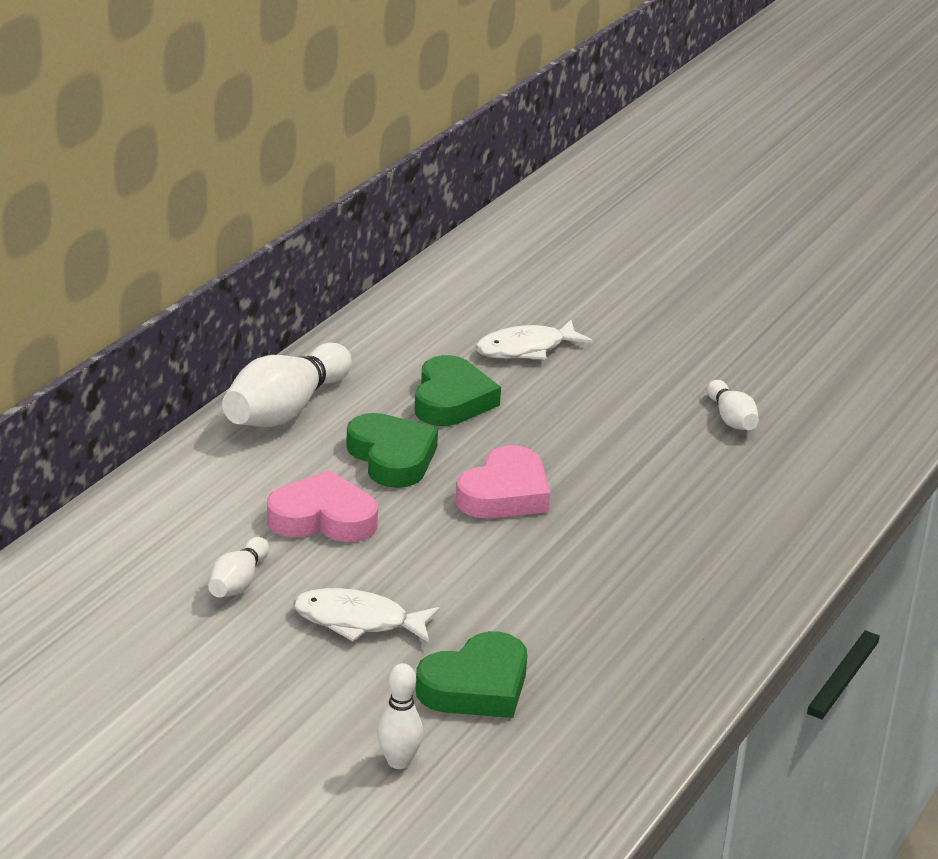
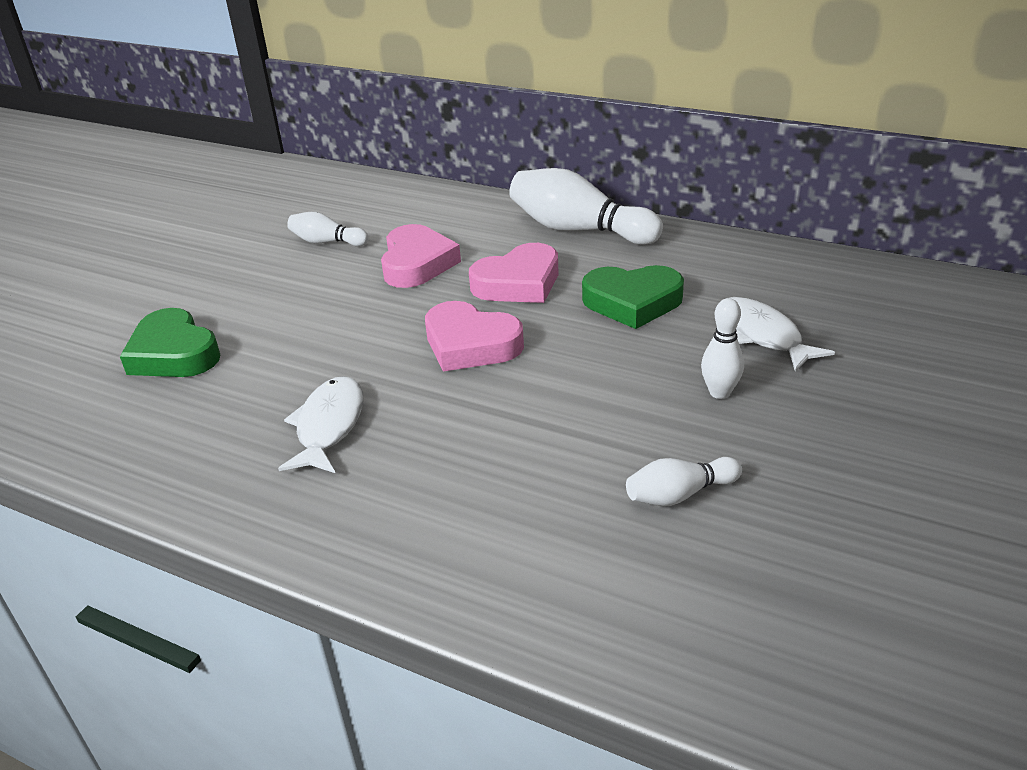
camera: 90 degrees right, 5 degrees up
(358, 621) = (272, 293): white fish -> white fish (329, 426)
(392, 458) = (518, 283): green heart -> pink heart
(398, 761) = (91, 327): white bowling pin -> white bowling pin (719, 392)

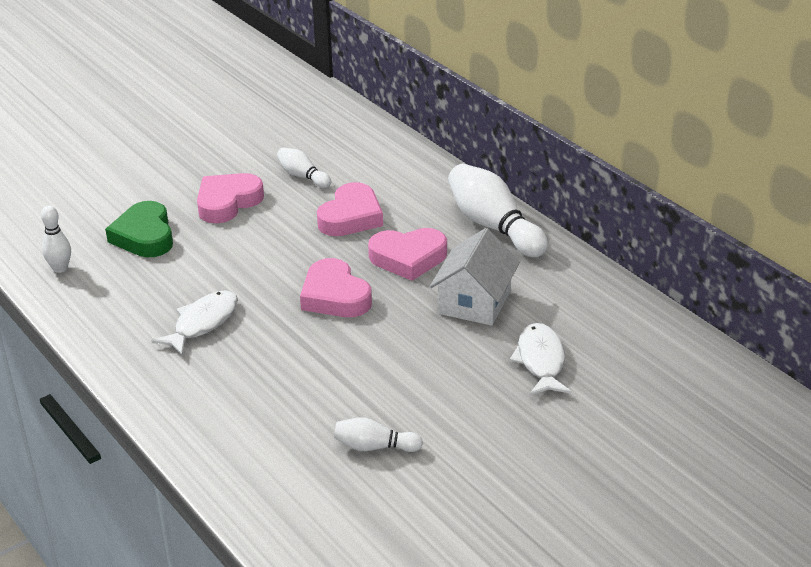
camera: 25 degrees right, 0 degrees up
(257, 290) = (227, 202): none -> pink heart
(632, 302) = (474, 302): green heart -> white house
(719, 392) = (467, 391): white bowling pin -> white bowling pin (60, 268)

